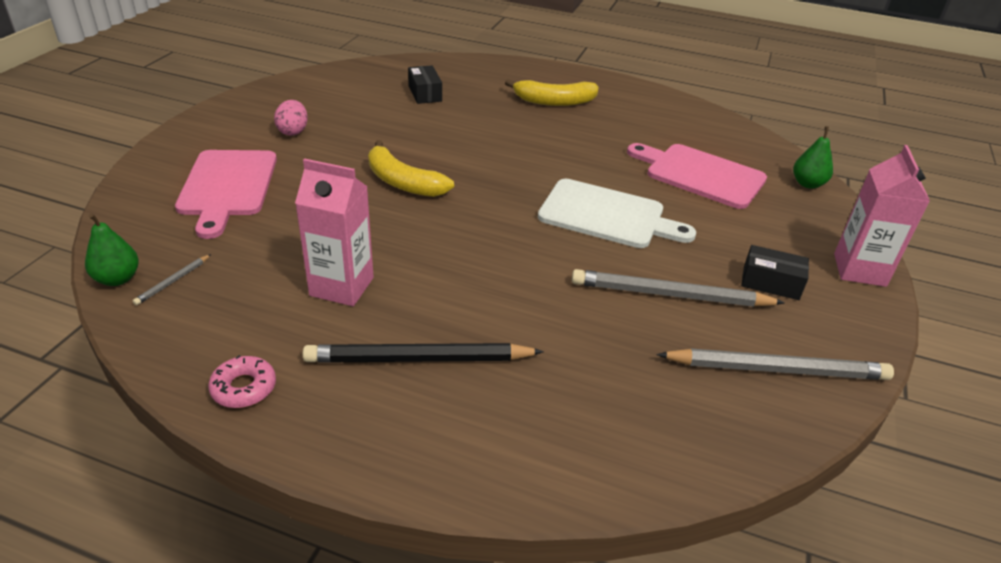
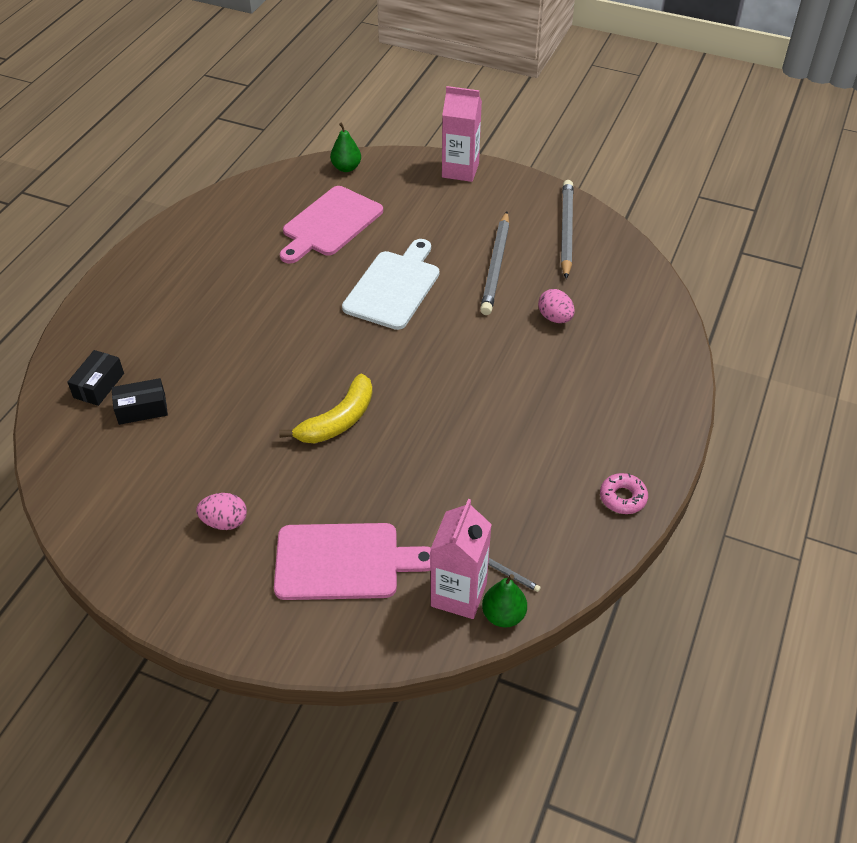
camera: 85 degrees left, 10 degrees up
(341, 286) = (501, 452): pink carton -> pink carton (458, 594)
(419, 359) = (580, 401): black pencil -> none
(554, 101) = (177, 304): yellow banana -> none
(579, 345) = (555, 318): none -> pink egg
(771, 283) = (478, 215): black box -> black box (99, 385)

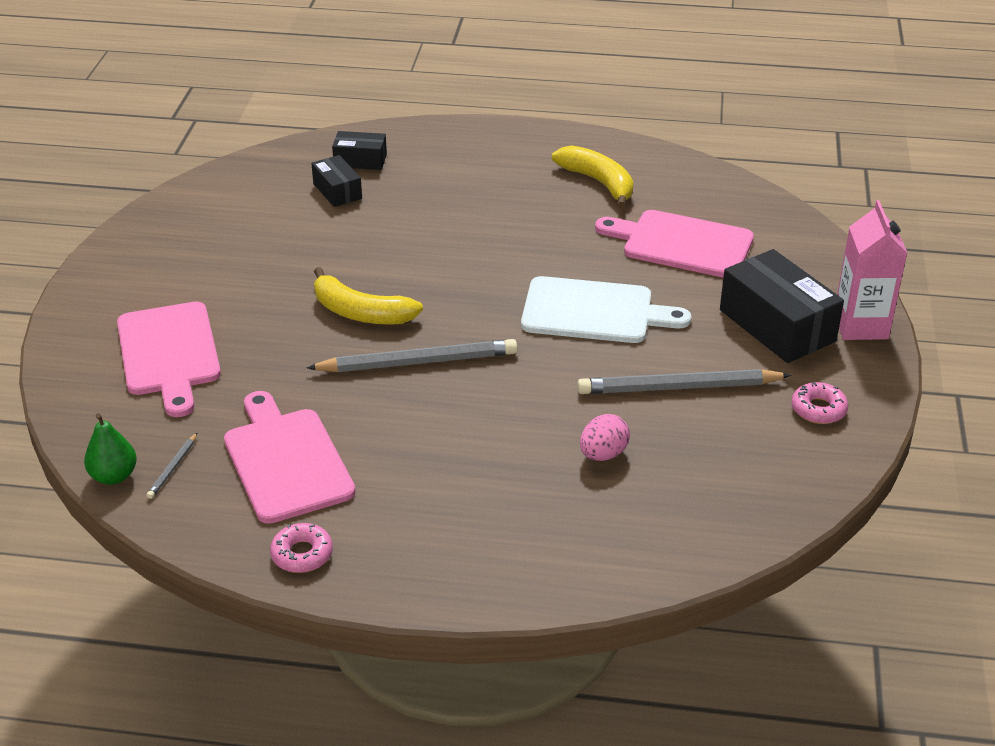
camera: 75 degrees right, 10 degrees down
(224, 247) = (599, 183): none -> yellow banana
(225, 522) = (206, 271): pink egg -> none
(346, 168) = (798, 234): green pear -> none
(445, 205) = (777, 325): none -> black box
(458, 594) = (137, 439): pink carton -> none
(514, 494) = (286, 460): none -> pink cutting board
(538, 211) = (818, 409): none -> pink donut
(566, 231) = (792, 442): grey pencil -> grey pencil (418, 362)

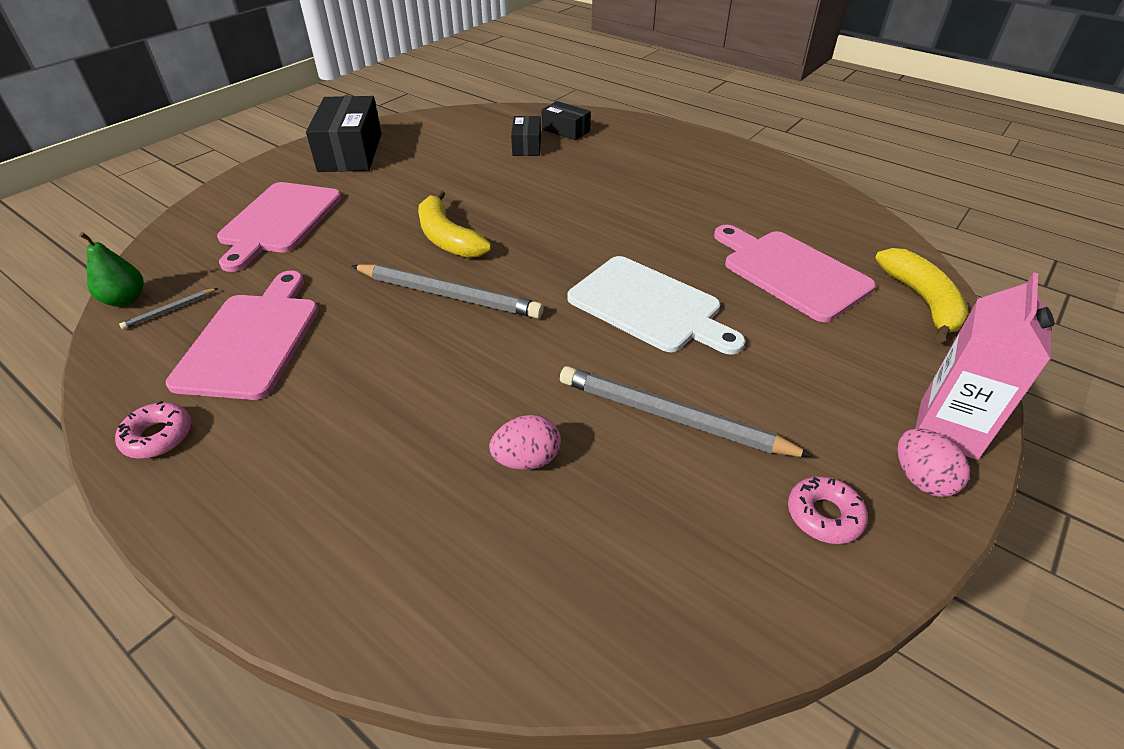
camera: 30 degrees right, 5 degrees up
(599, 183) = (750, 197): yellow banana -> yellow banana (922, 301)
(777, 325) = (839, 390): black box -> black box (350, 152)
(861, 364) = (921, 479): none -> pink egg

